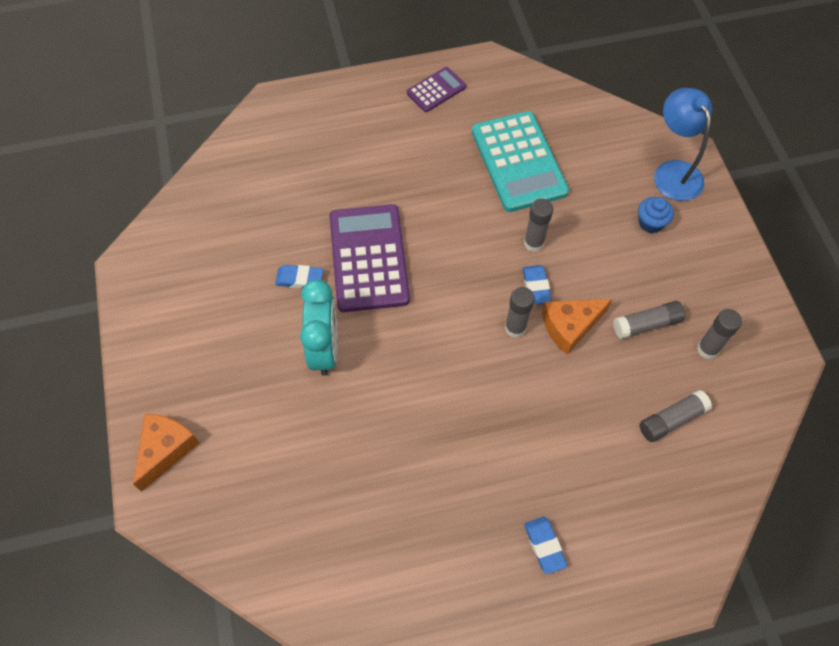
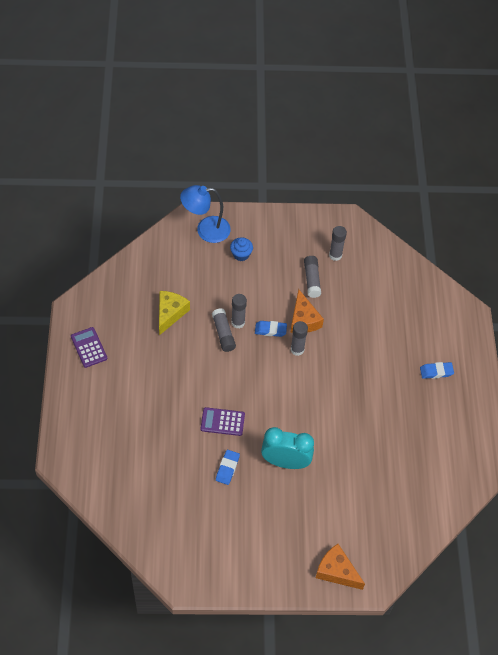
camera: 80 degrees left, 5 degrees down
(369, 258) = (222, 422): purple calculator -> purple calculator, size x0.52
(518, 162) = (170, 313): turquoise calculator -> yellow cheese
(671, 420) = (375, 287): grey glue stick -> grey glue stick (223, 334)

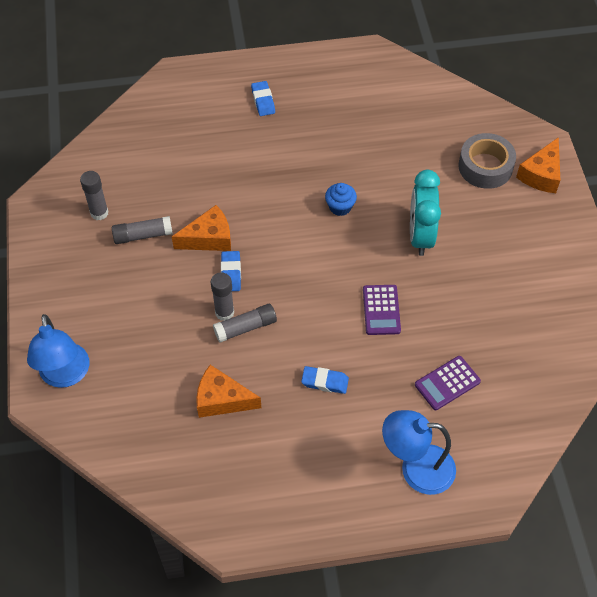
camera: 95 degrees left, 0 degrees up
(89, 347) = (298, 500): purple calculator -> purple calculator (447, 383)
(93, 420) = (416, 468): none -> blue lamp
(170, 313) = (222, 399): yellow cheese -> orange cheese
(227, 468) = (445, 296): blue eraser -> blue eraser (325, 382)
(241, 254) = (107, 324): blue cupcake -> blue cupcake (340, 207)
(297, 349) = (256, 240): grey glue stick -> none
(350, 527) = (485, 167): none -> grey tape

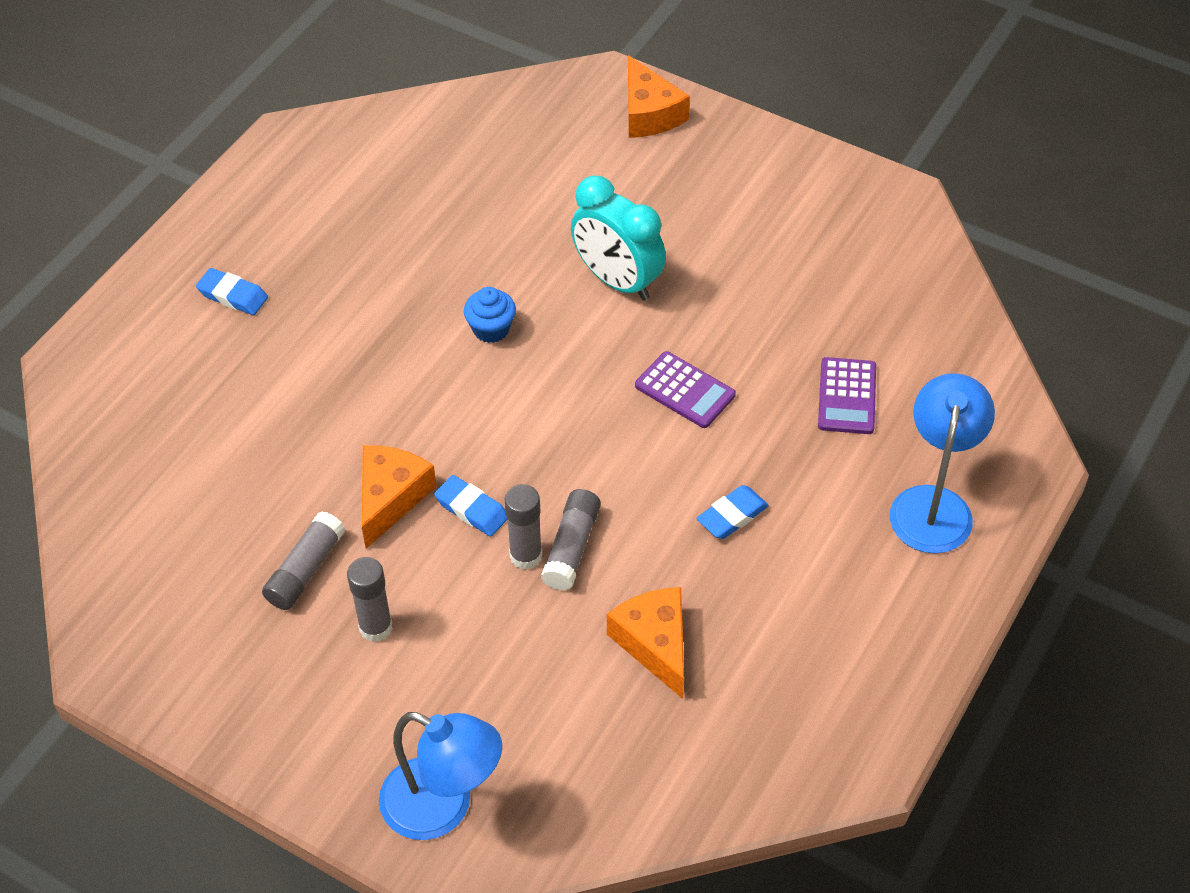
camera: 50 degrees left, 5 degrees down
(99, 213) = (211, 598): grey glue stick -> grey glue stick (375, 627)
(222, 399) = (655, 644): orange cheese -> orange cheese turned 105 degrees clockwise
(416, 468) = (933, 504): blue lamp -> blue lamp turned 150 degrees clockwise
(485, 167) = (583, 153): grey tape -> none

